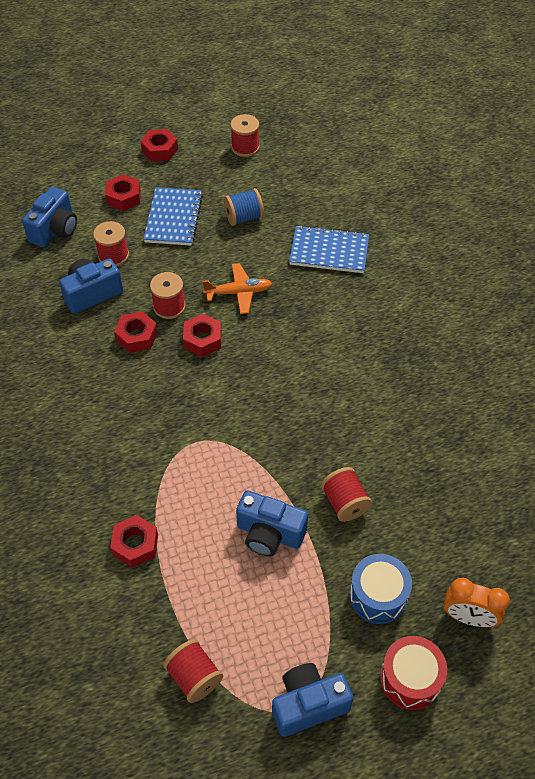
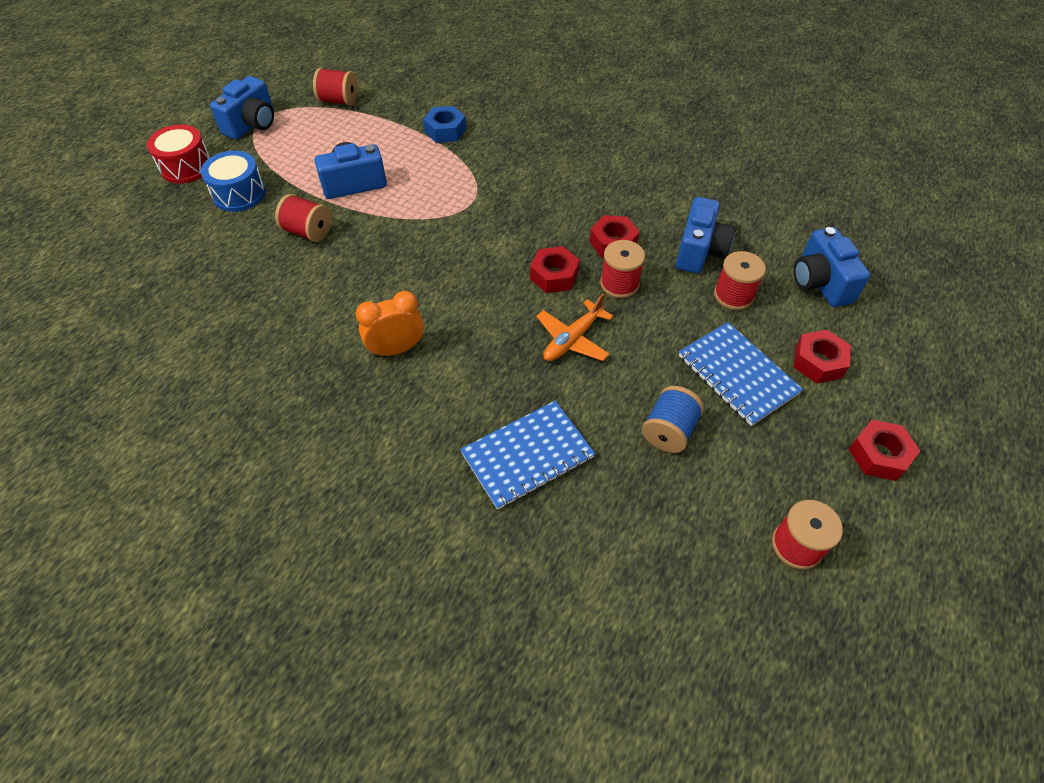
camera: 140 degrees right, 0 degrees up
(135, 545) = (445, 130): red nut -> blue nut
(468, 617) = (156, 218): orange clock -> orange clock (396, 349)

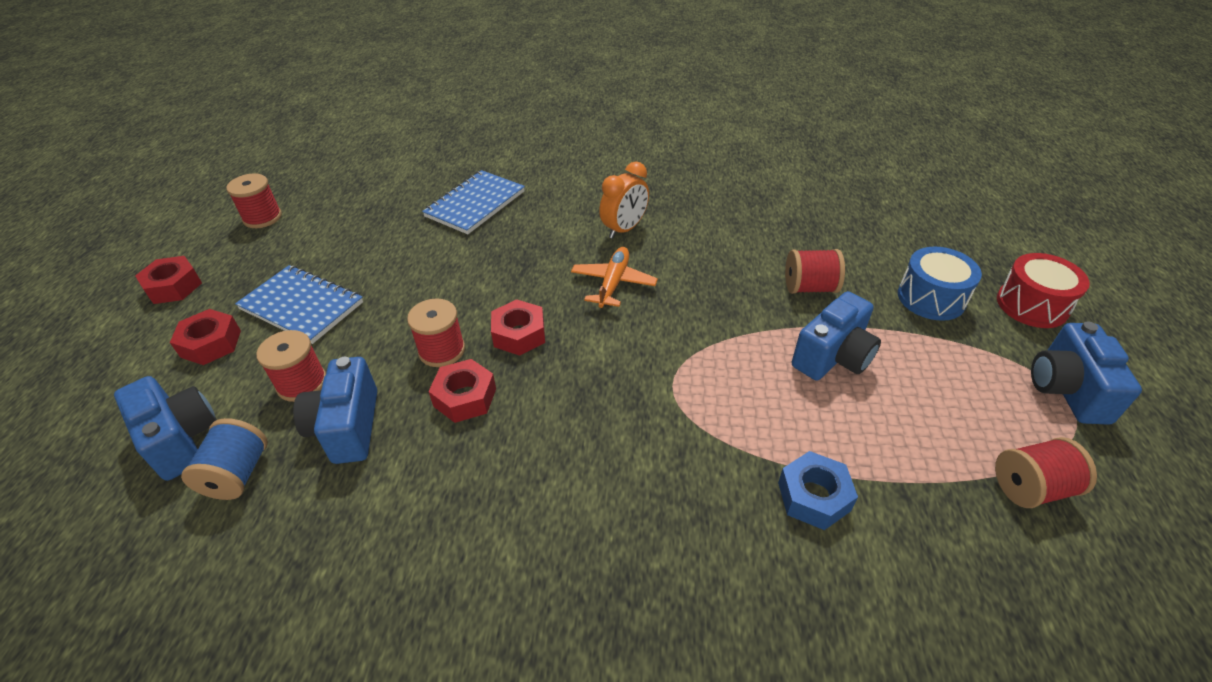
camera: 155 degrees right, 10 degrees down
(572, 339) = (472, 283): orange plane -> orange plane (613, 283)
(668, 431) = (365, 248): blue spool -> blue spool (238, 474)

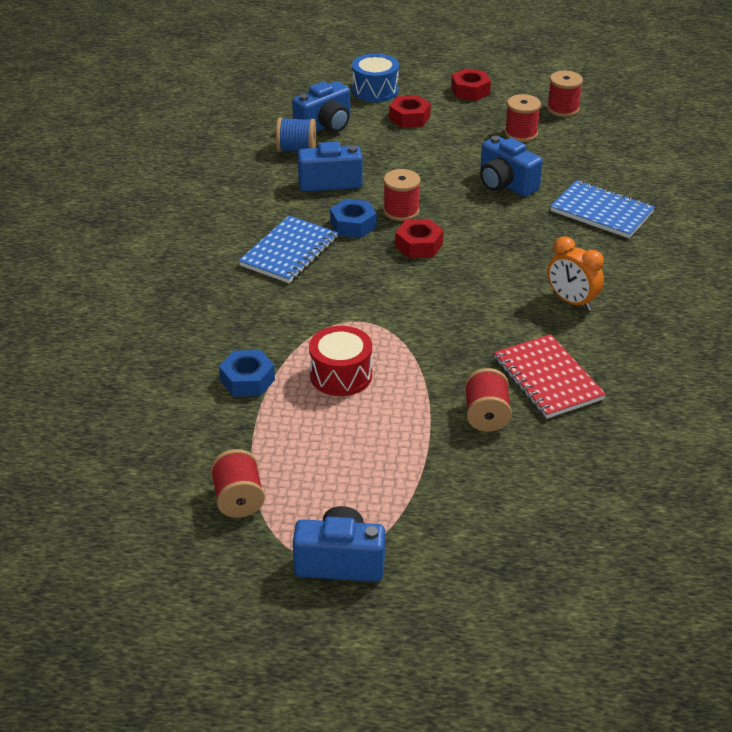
camera: 90 degrees right, 5 degrees down
(302, 306) = (450, 145): blue notebook -> blue notebook (289, 252)
(302, 383) = (370, 158): red spool -> red spool (521, 133)
(465, 397) = (353, 225): red nut -> blue nut
(613, 283) = (486, 293): orange plane -> none
(744, 248) = (548, 379): none -> red notebook
(833, 357) = (388, 415): blue camera -> blue camera (505, 184)
(931, 298) = (473, 501): blue drum -> blue drum (375, 90)
(1032, 305) = (464, 580): red drum -> red drum (341, 375)

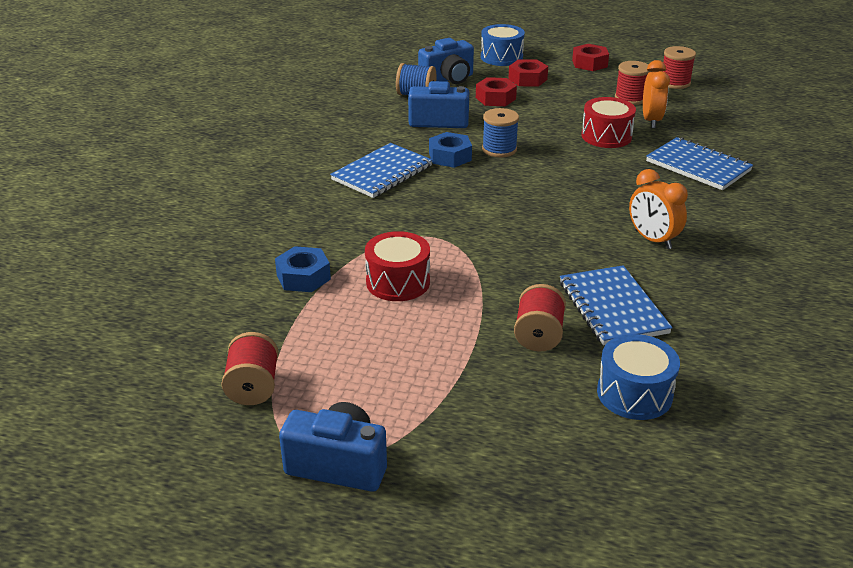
camera: 10 degrees right, 5 degrees down
(401, 211) = (499, 149): red spool -> blue spool
(419, 245) = (508, 178): red nut -> red nut (495, 98)
(505, 184) = (606, 136): blue camera -> red drum
(547, 160) = (651, 121): none -> orange clock
(548, 379) = (612, 307): red notebook -> blue notebook
(582, 462) = (634, 393): none -> blue drum

